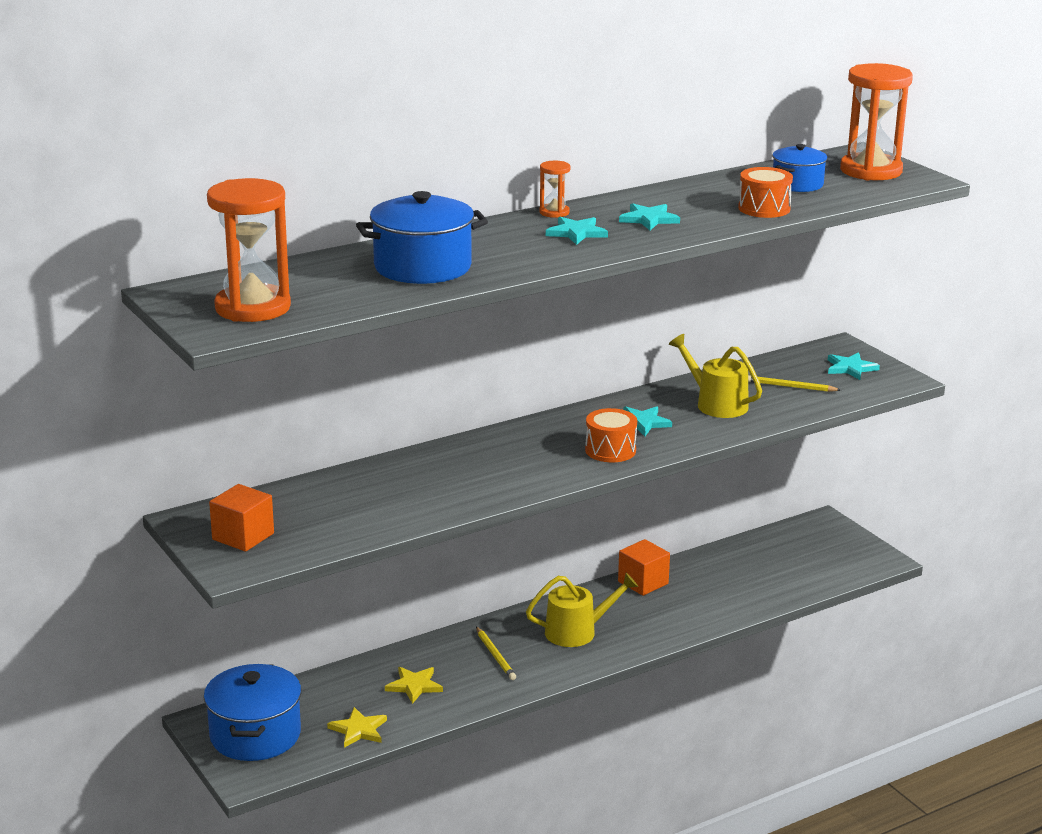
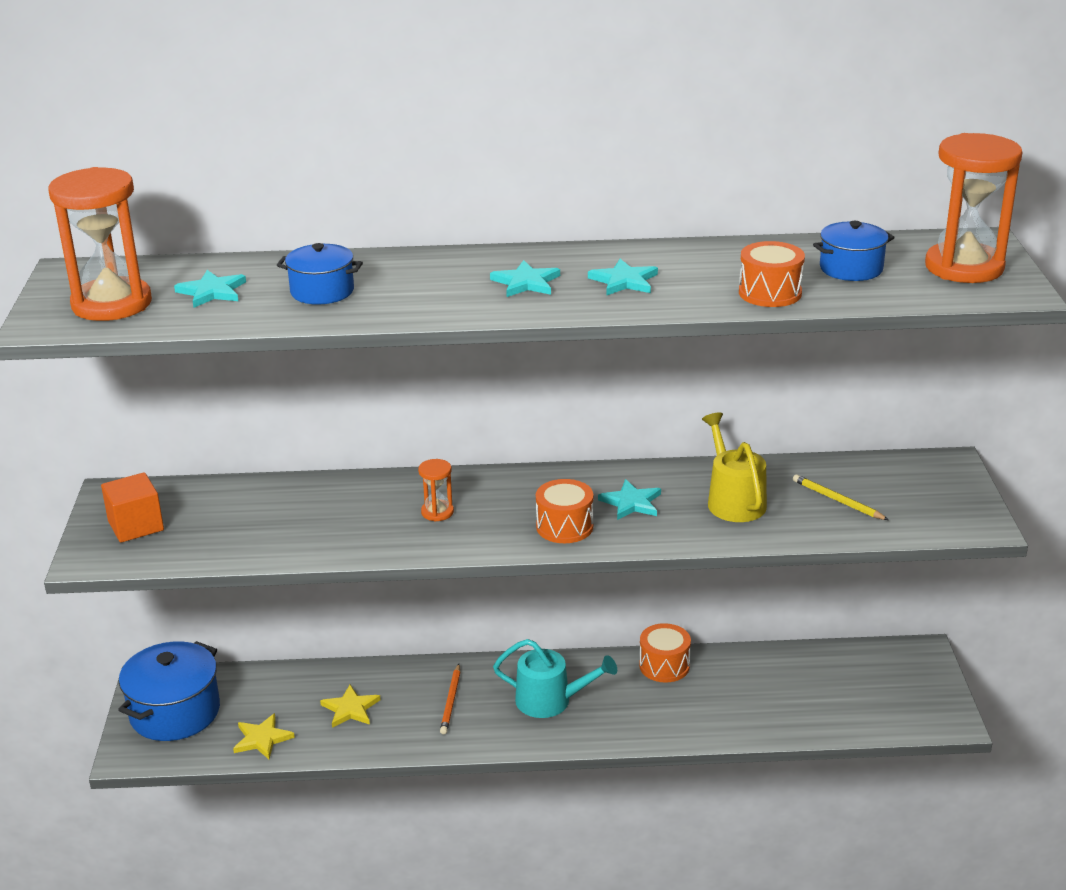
camera: 30 degrees right, 5 degrees up
(422, 267) = (322, 291): blue pot -> blue pot, size x0.60
(495, 655) = (451, 701): yellow pencil -> orange pencil
(554, 212) = (537, 253): orange hourglass -> orange hourglass (437, 512)
(577, 632) = (550, 701): yellow watering can -> turquoise watering can
(643, 582) = (664, 666): orange cube -> orange drum
(850, 368) = (932, 494): turquoise star -> turquoise star (212, 292)

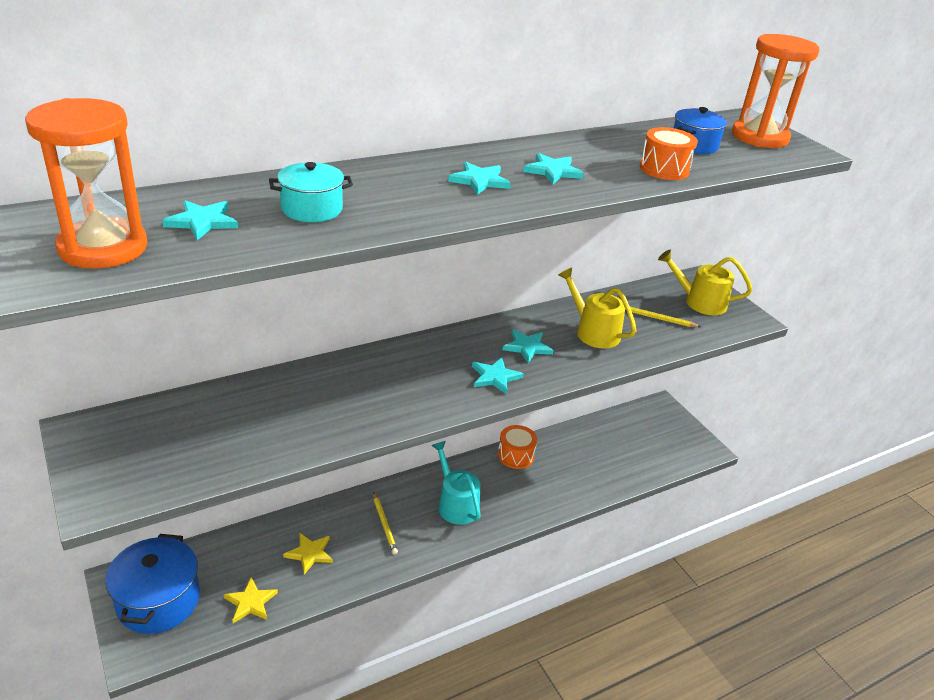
camera: 30 degrees left, 5 degrees up
(136, 526) = (124, 457): orange cube -> none
(322, 291) = (311, 209): blue pot -> turquoise pot
(437, 512) = (389, 385): orange hourglass -> none
(451, 701) = (384, 524): orange pencil -> yellow pencil
(550, 701) = (456, 504): turquoise watering can -> turquoise watering can turned 105 degrees counterclockwise
(564, 527) = (495, 377): orange drum -> turquoise star
(921, 491) = (700, 302): none -> yellow watering can

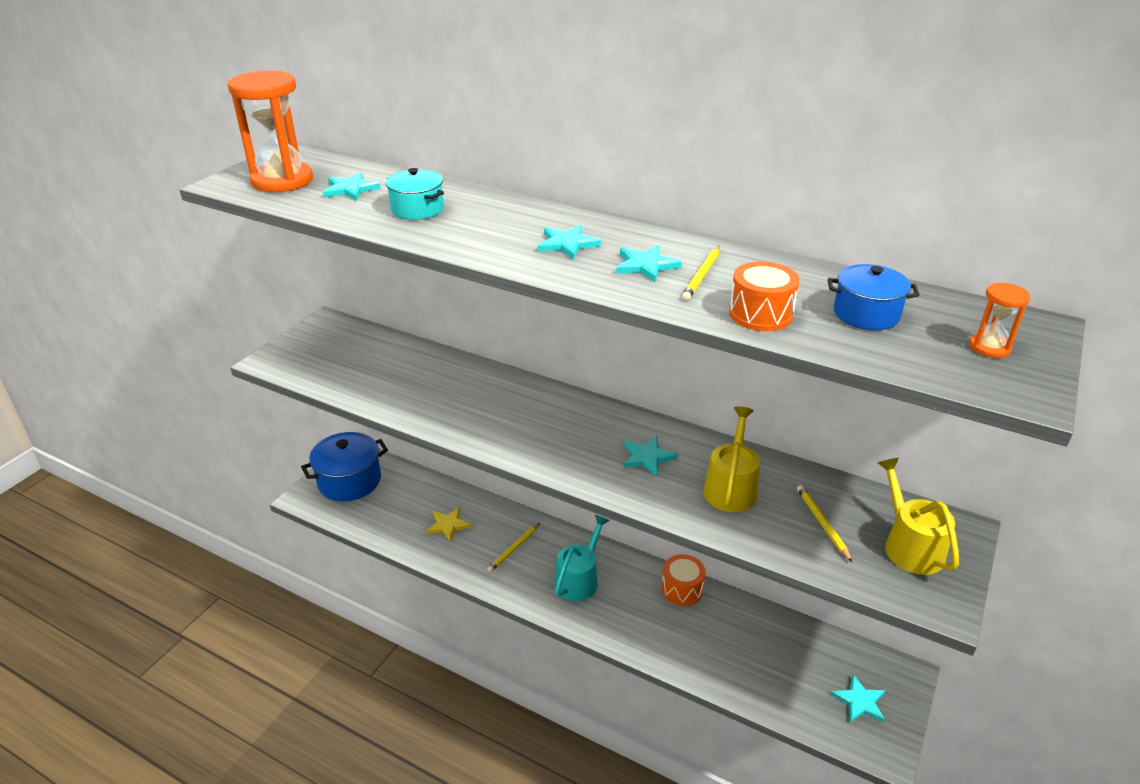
camera: 60 degrees right, 0 degrees up
(250, 602) = (381, 522): yellow star -> none
(495, 377) = (579, 457): turquoise star -> turquoise star (859, 701)
(590, 162) = (702, 275): none -> yellow pencil
(759, 137) = (989, 347): orange hourglass -> orange hourglass, size x0.46

